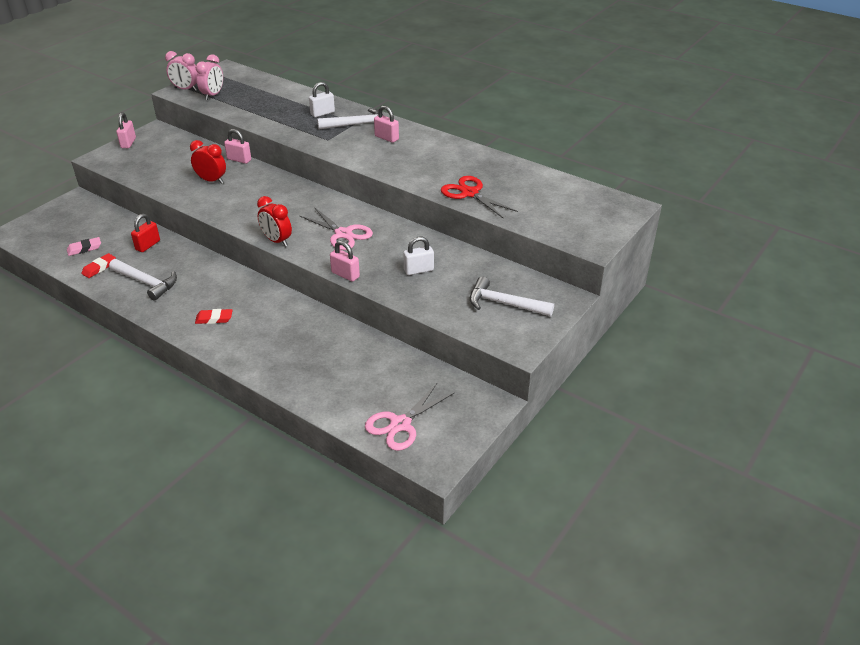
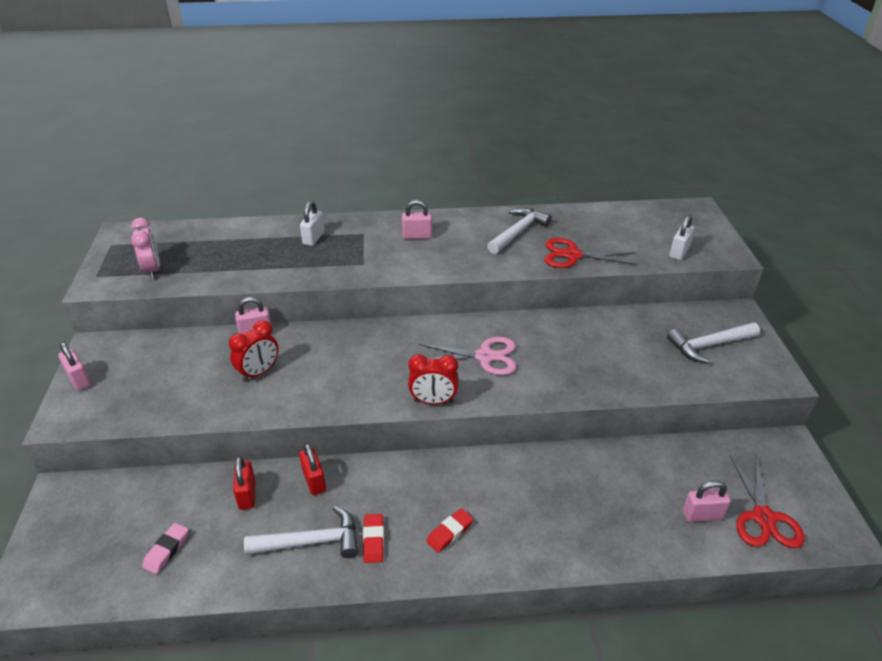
camera: 40 degrees left, 0 degrees up
(99, 268) = (223, 562): red eraser -> red eraser (373, 540)
(186, 89) = (105, 277): pink clock -> none
(186, 257) = (314, 481): none -> red padlock
(211, 180) = (259, 372): red clock -> red clock turned 150 degrees clockwise
(345, 275) = (551, 397): pink padlock -> pink padlock (702, 515)
(357, 124) = (367, 235): white hammer -> white hammer (518, 232)
(400, 424) = (763, 518): pink scissors -> red scissors
(418, 270) = (602, 354): white padlock -> white padlock (679, 252)

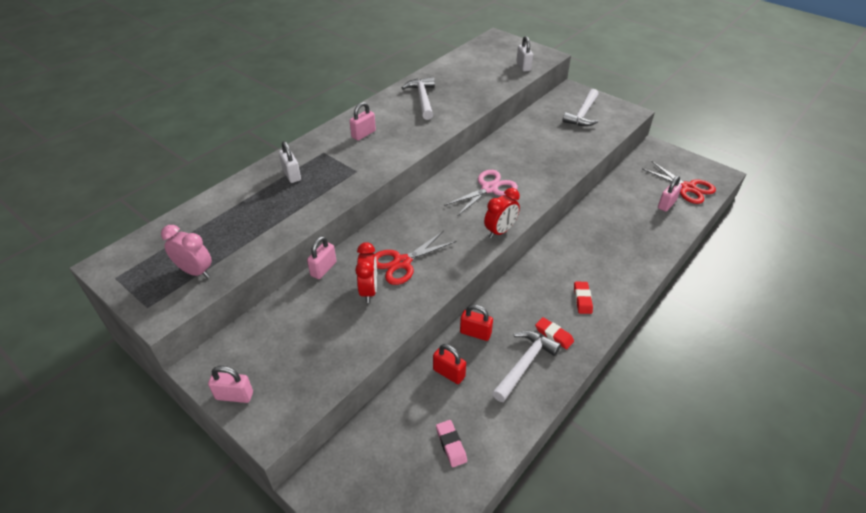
camera: 45 degrees left, 5 degrees up
(572, 255) = (474, 96): red scissors -> red scissors (402, 262)

